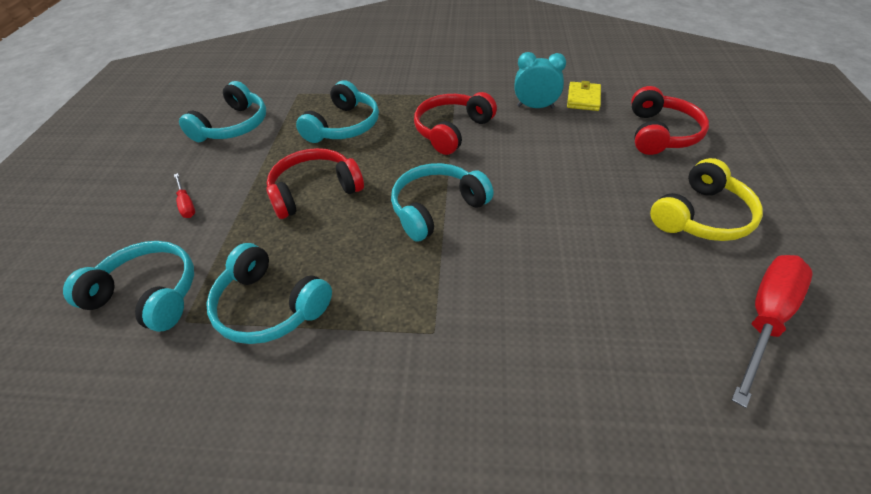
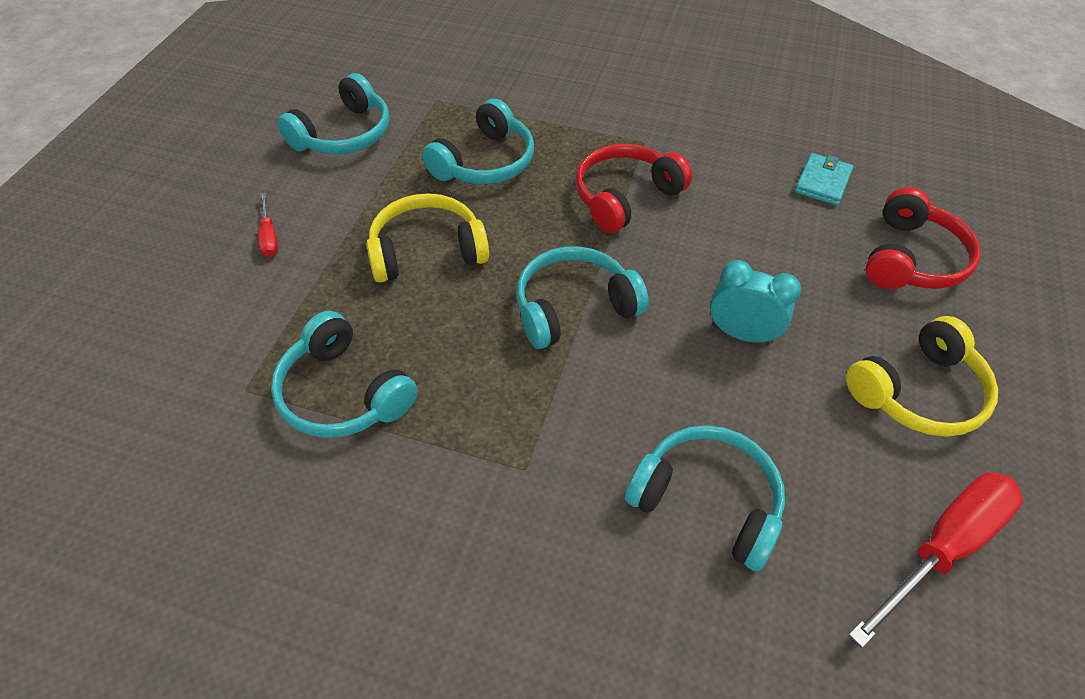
camera: 10 degrees right, 5 degrees up
(148, 295) = (208, 347): turquoise headphones -> turquoise headphones (707, 501)
(314, 191) = (427, 251): red headphones -> yellow headphones
(535, 107) = (750, 182): turquoise clock -> turquoise clock (741, 334)
(583, 99) = (822, 182): yellow wallet -> turquoise wallet

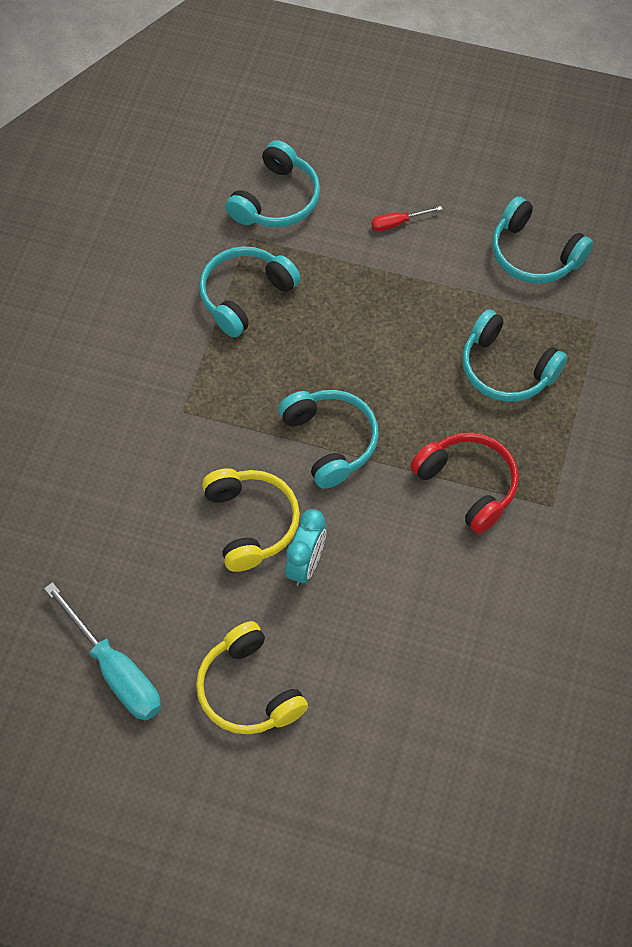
camera: 90 degrees right, 10 degrees up
(427, 251) = (388, 333): yellow headphones -> yellow headphones (251, 523)
(707, 501) = (155, 523): turquoise headphones -> turquoise headphones (276, 199)
(822, 182) = (505, 665): turquoise wallet -> none
(911, 258) = (402, 725): red headphones -> none
(943, 548) = (115, 671): red screwdriver -> turquoise screwdriver

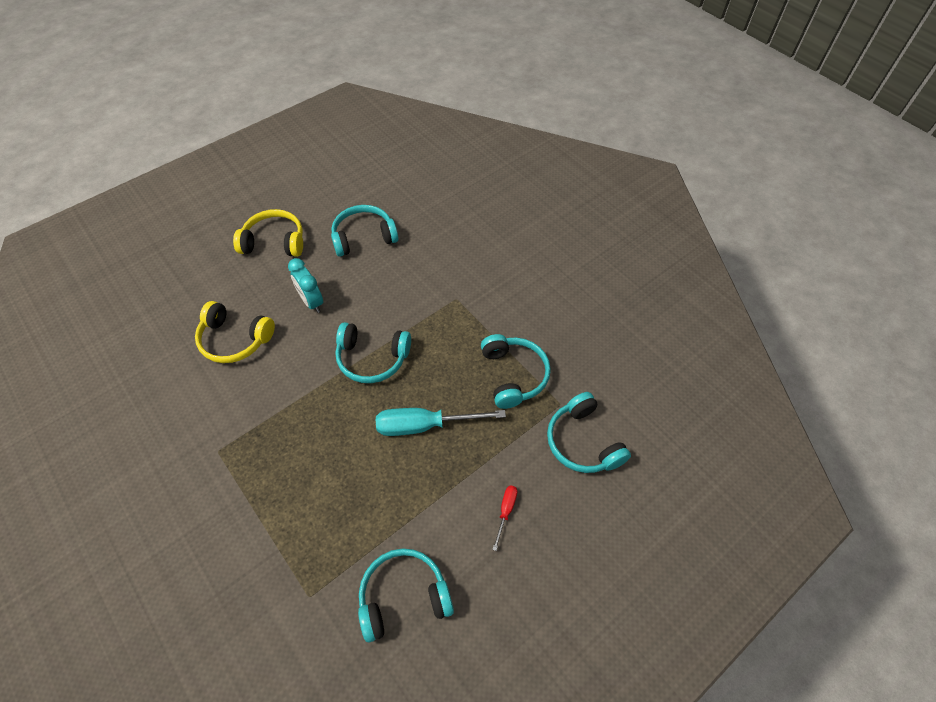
camera: 125 degrees right, 5 degrees down
(115, 671) = (336, 200): turquoise screwdriver -> turquoise screwdriver (424, 425)
(251, 523) = (359, 291): yellow headphones -> yellow headphones (235, 339)
(468, 485) = (276, 412): red headphones -> none
(506, 369) = (330, 498): turquoise headphones -> turquoise headphones (364, 237)

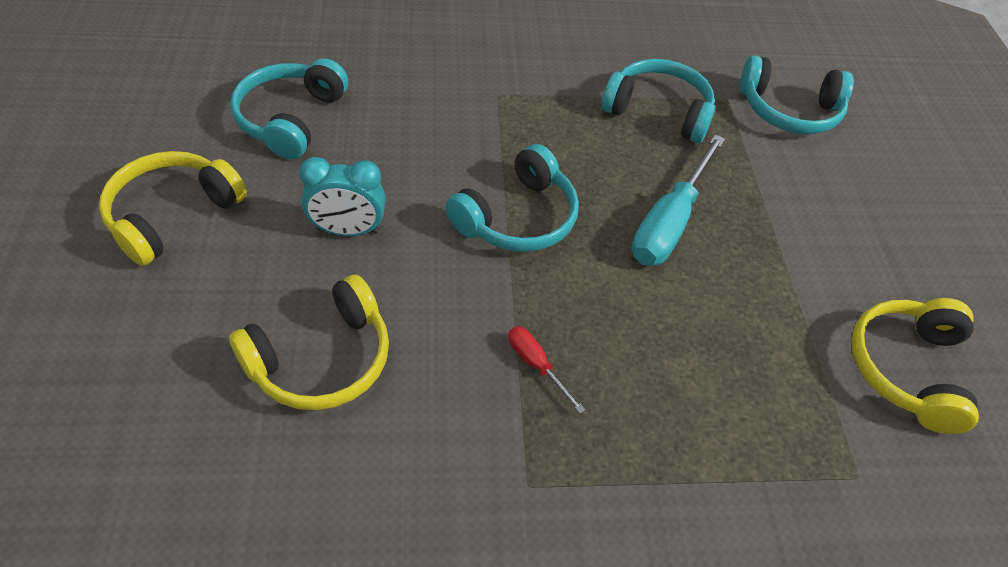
camera: 60 degrees left, 5 degrees down
(403, 596) = (907, 369): turquoise headphones -> yellow headphones
(505, 511) = (840, 216): red screwdriver -> red screwdriver (536, 365)

